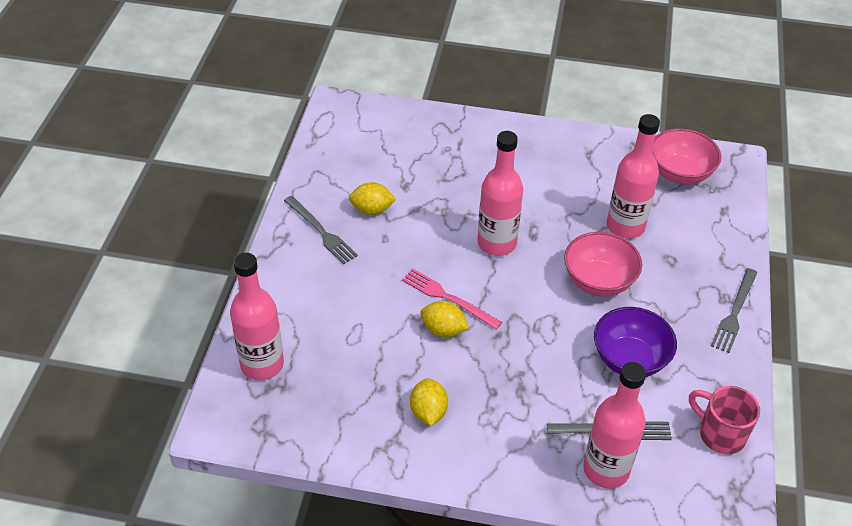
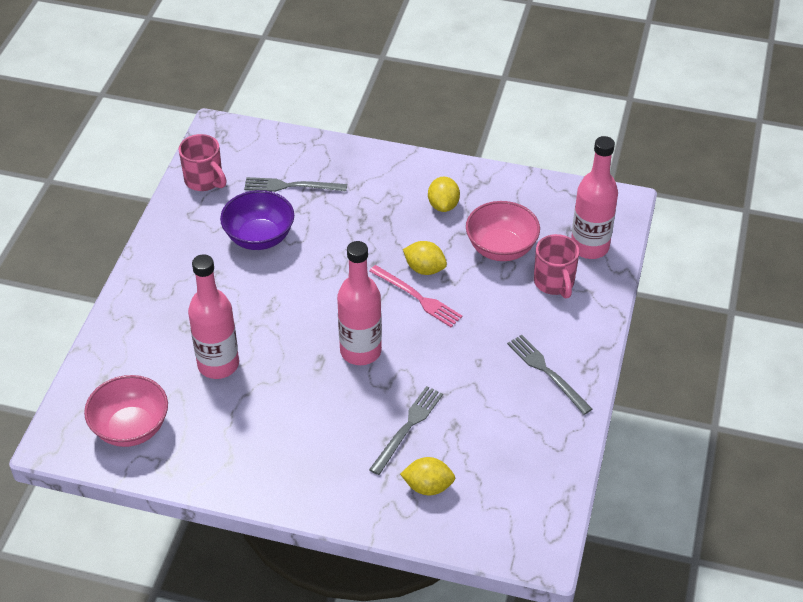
camera: 175 degrees left, 0 degrees up
(305, 320) = (554, 283): none -> pink mug
(372, 210) = (492, 396): yellow lemon -> yellow lemon (428, 486)
(598, 281) = (265, 307): pink bowl -> pink bowl (501, 248)
(606, 469) = (306, 161): pink bottle -> none
(734, 313) = (145, 272): grey fork -> grey fork (408, 427)

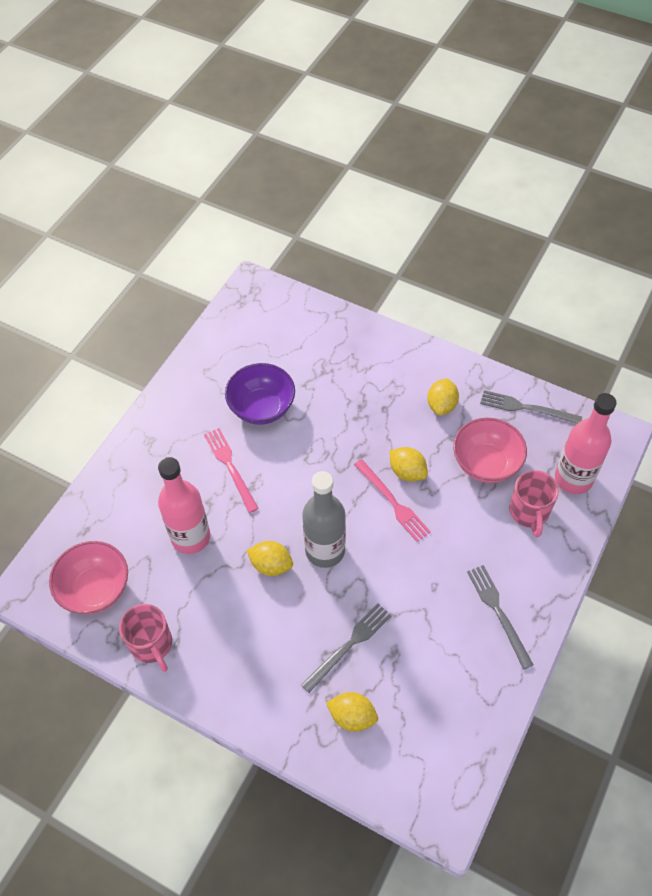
camera: 15 degrees right, 10 degrees up
(205, 180) = (228, 337): pink mug -> pink mug (152, 645)
(241, 295) = (230, 466): none -> pink fork
(291, 186) = (304, 358): grey fork -> grey fork (526, 408)
(309, 373) = (271, 565): none -> yellow lemon
(360, 351) = (325, 550): pink bottle -> grey bottle

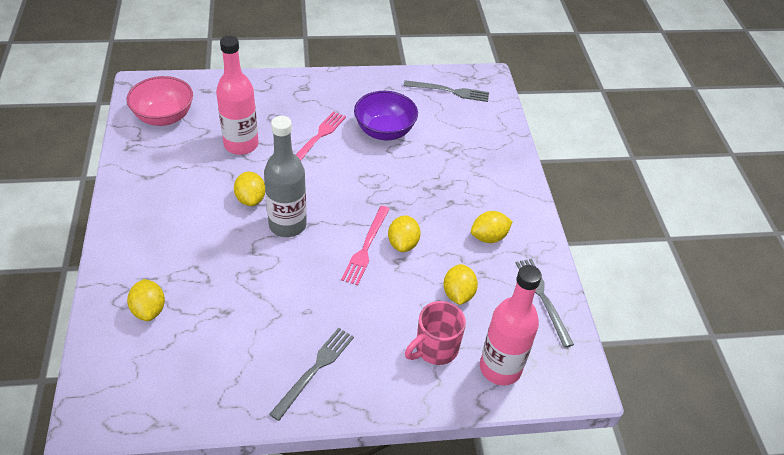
camera: 50 degrees right, 10 degrees down
(152, 645) = (138, 165): pink mug -> none
(349, 645) = (213, 278): grey fork -> grey fork (450, 91)
(486, 463) = (458, 294): pink bowl -> yellow lemon

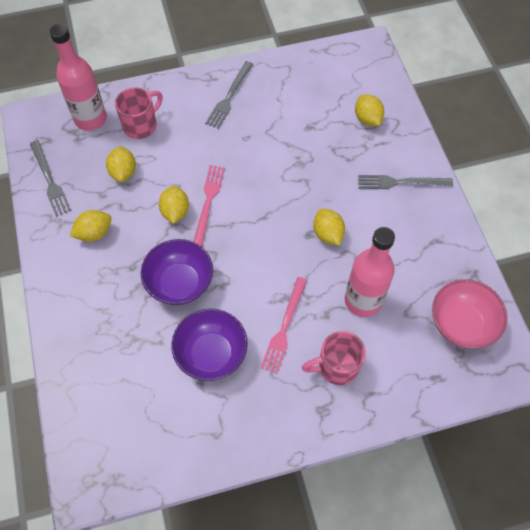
camera: 175 degrees right, 15 degrees up
(283, 108) = (336, 367): none -> pink mug
(287, 225) = (284, 212): grey bottle -> none
(405, 182) = (180, 283): none -> purple bowl
(450, 91) = (136, 445): grey fork -> grey fork (400, 182)

